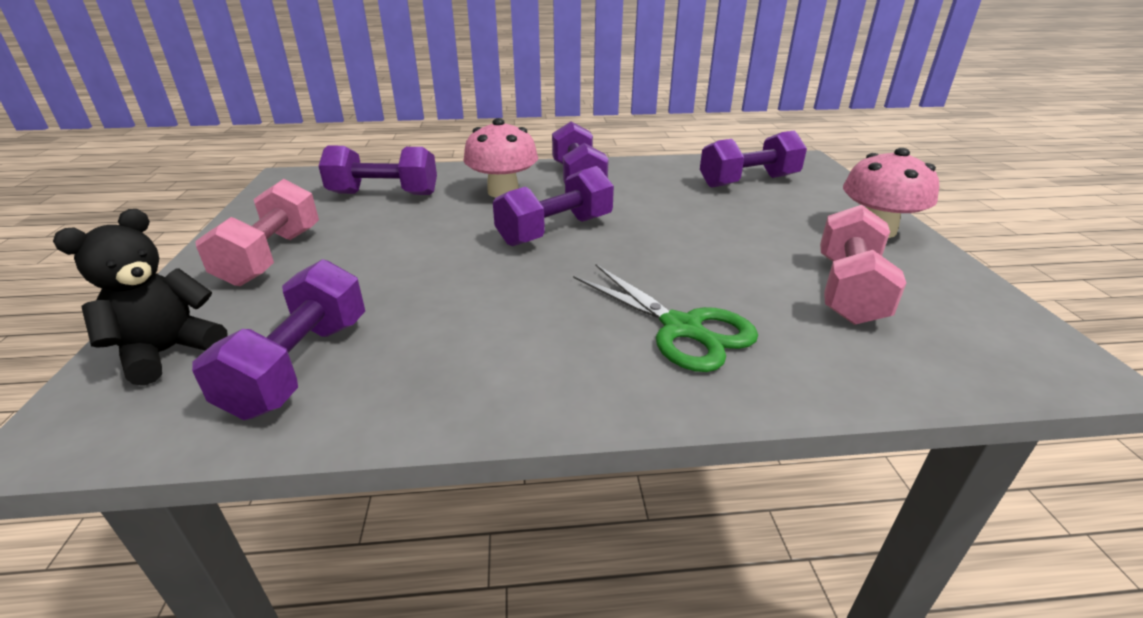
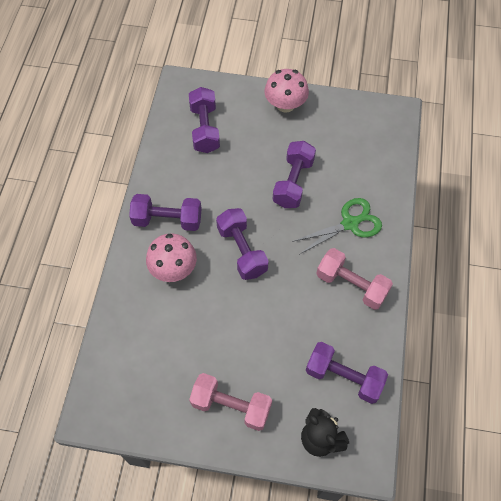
camera: 75 degrees left, 30 degrees up
(384, 194) = (151, 344): purple dumbbell -> purple dumbbell (293, 182)
(849, 290) = (336, 149): pink dumbbell -> pink dumbbell (351, 285)

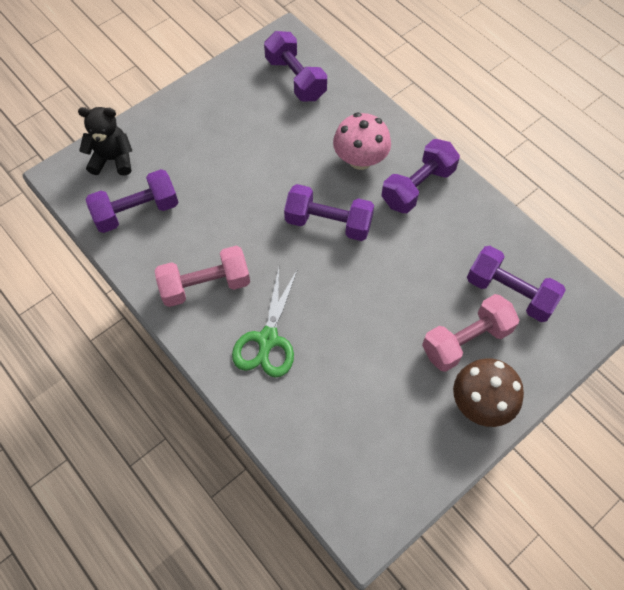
camera: 130 degrees right, 0 degrees up
(231, 406) = (200, 121): pink dumbbell -> pink dumbbell (466, 341)
(285, 105) = (481, 403): pink mushroom -> brown mushroom
(293, 182) = (365, 326): purple dumbbell -> purple dumbbell (295, 79)

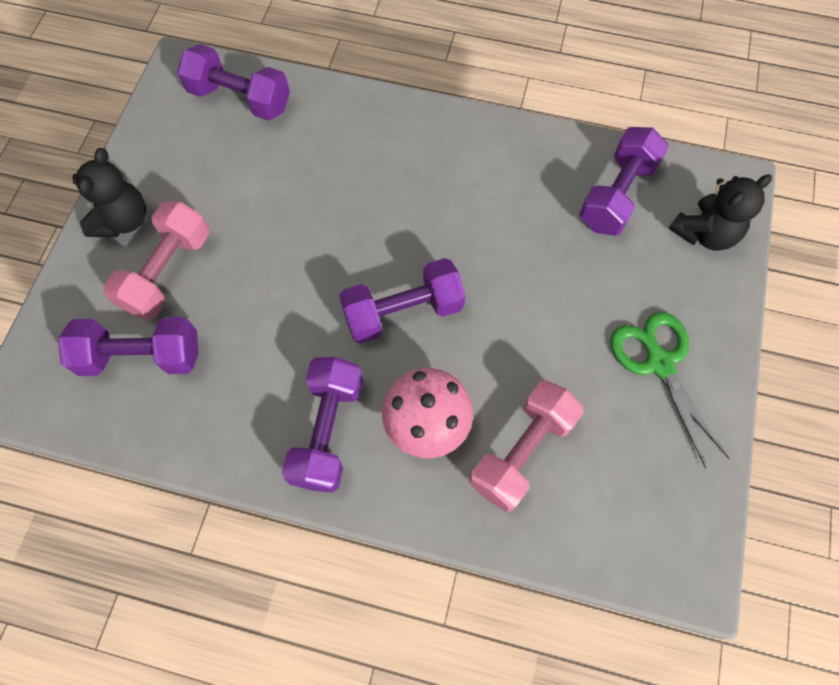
camera: 145 degrees right, 5 degrees up
(205, 285) = (475, 167): pink dumbbell -> pink dumbbell (522, 451)
(267, 340) = (372, 155): green scissors -> green scissors (659, 363)
(295, 79) = (611, 500): purple dumbbell -> purple dumbbell (240, 99)
(481, 403) = (123, 220): brown mushroom -> black teddy bear

